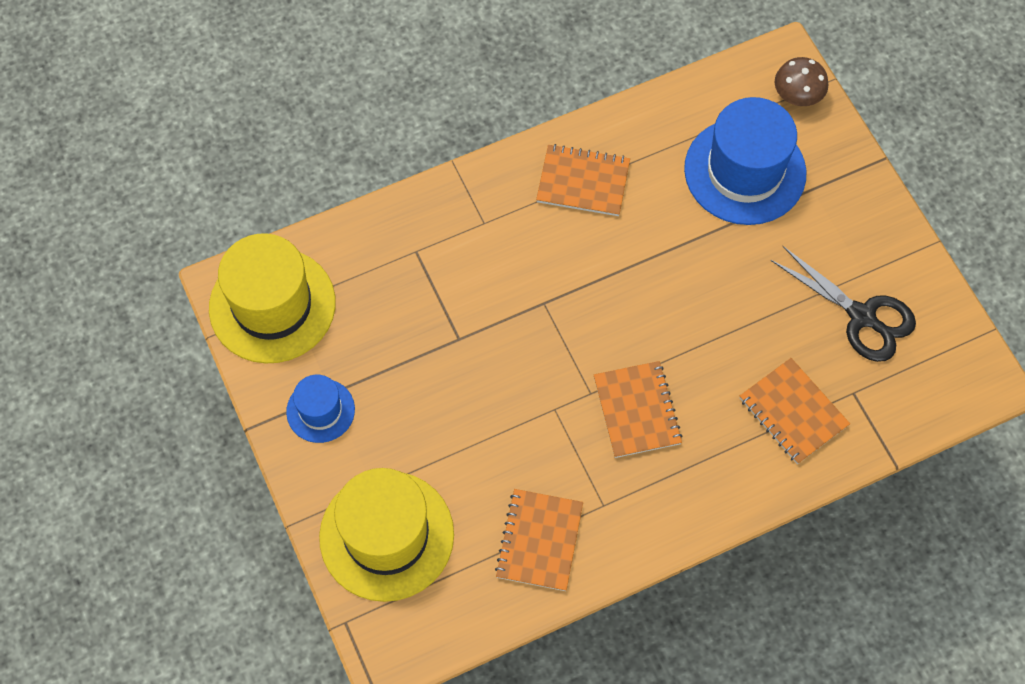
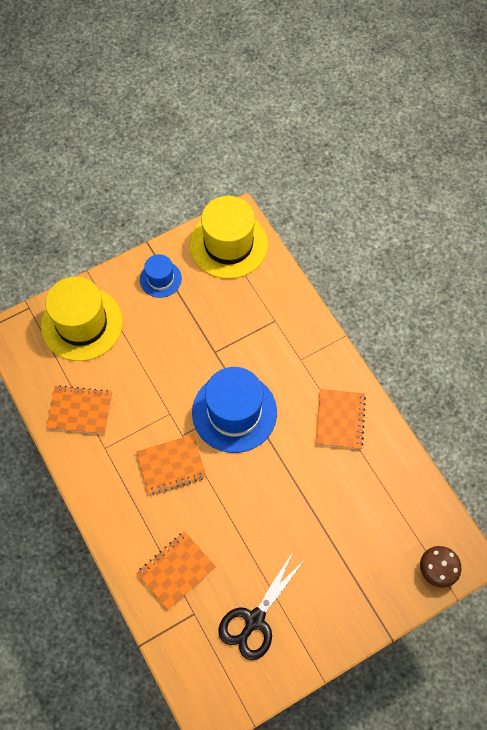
camera: 85 degrees right, 0 degrees up
(745, 171) = (364, 531): blue hat -> blue hat (234, 412)

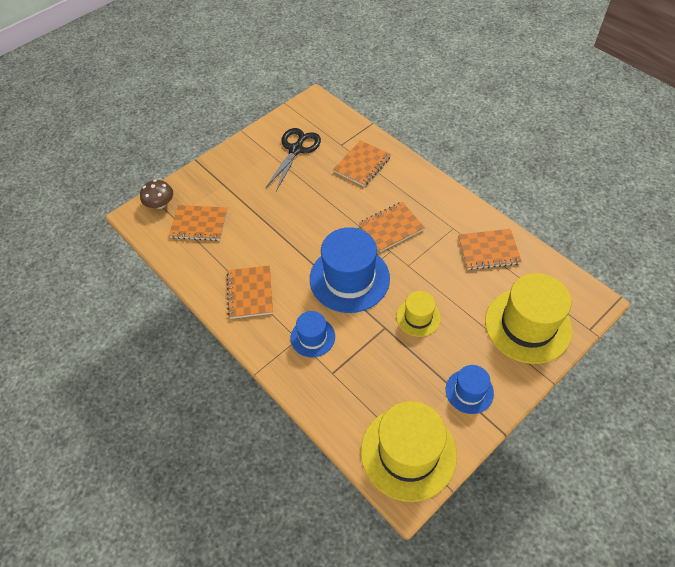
camera: 170 degrees right, 10 degrees down
(179, 355) = (418, 317): none -> yellow hat
(285, 358) = (312, 337): none -> blue hat
(390, 525) = (199, 224): none -> orange notebook

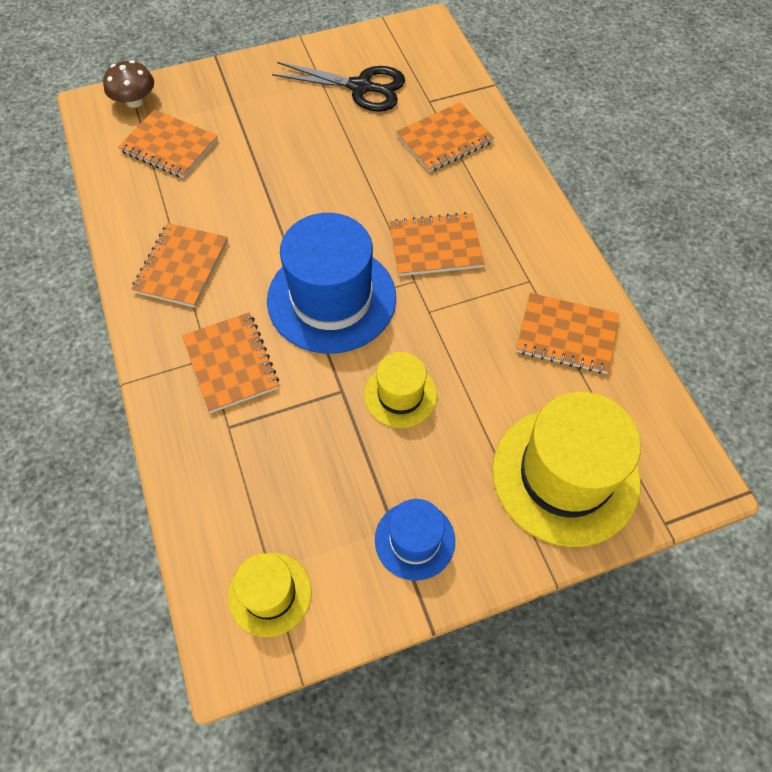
camera: 20 degrees right, 5 degrees up
(296, 150) = (361, 87): black scissors -> black scissors turned 60 degrees clockwise
(312, 337) = (231, 363): blue hat -> orange notebook
(408, 452) = (270, 593): yellow hat -> yellow hat, size x0.53

